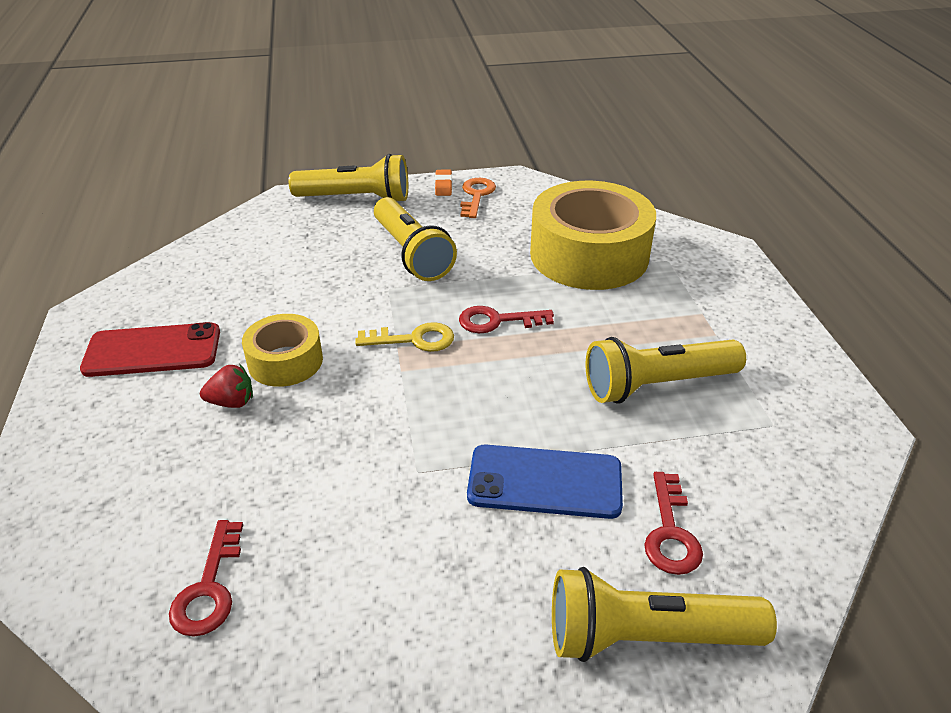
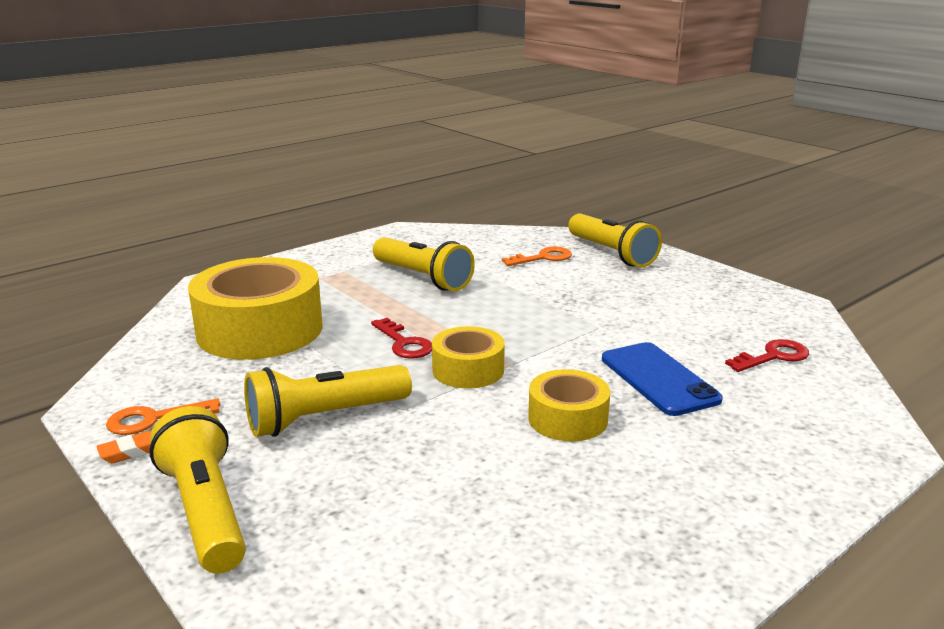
camera: 120 degrees left, 15 degrees down
(153, 350) = (652, 506): red phone -> none
(232, 402) = (645, 422): red strawberry -> none
(411, 253) = (325, 418): yellow flashlight -> yellow flashlight turned 150 degrees counterclockwise
(414, 339) = (468, 370): yellow key -> yellow tape
(545, 482) = (552, 290): blue phone -> blue phone (659, 379)
(670, 532) = (543, 258): red key -> orange key

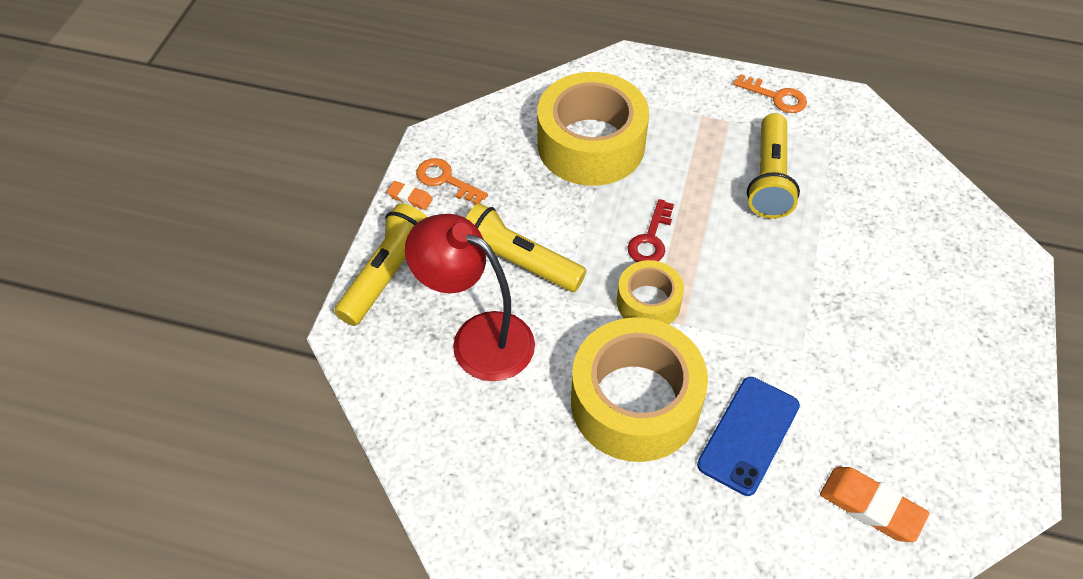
camera: 55 degrees right, 30 degrees up
(380, 481) = (478, 338): none -> red lamp
(543, 258) = (903, 236): orange key -> orange key (776, 97)
(567, 419) = (635, 402): yellow tape -> yellow tape, size x1.89
(611, 253) = (973, 283): yellow flashlight -> none
(773, 356) = (871, 507): red key -> orange eraser

